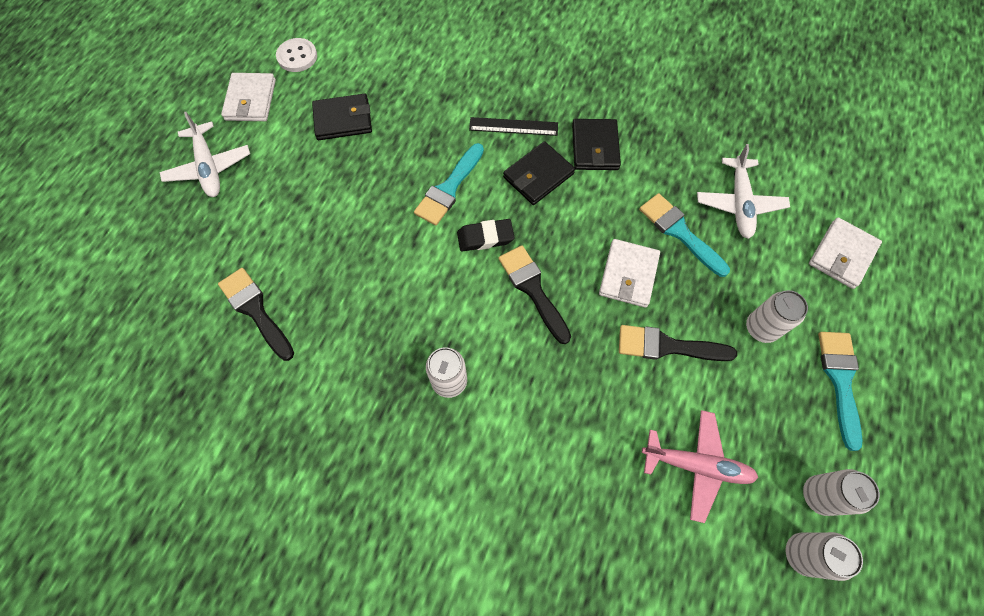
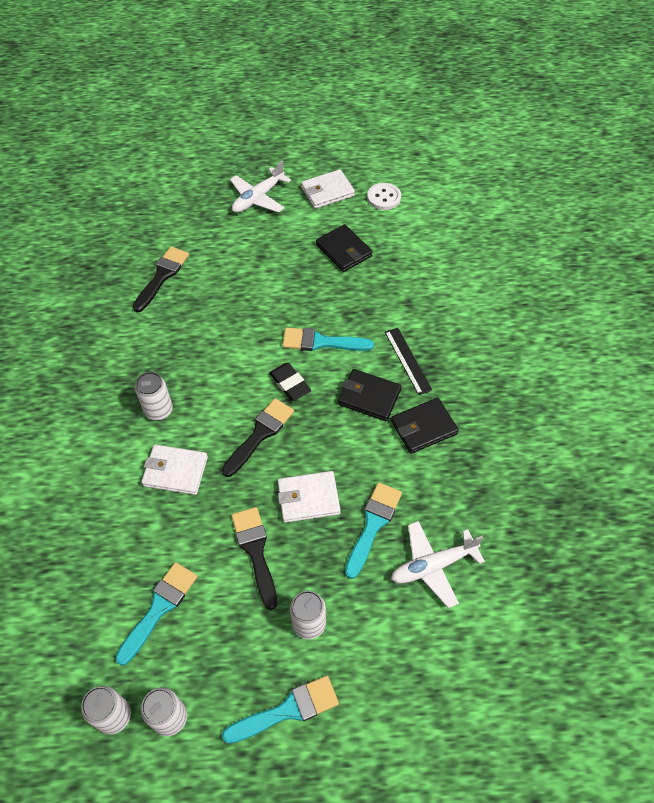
camera: 65 degrees right, 10 degrees down
(696, 465) = (159, 608): pink plane -> turquoise brush
(842, 255) = (427, 679): white wallet -> white wallet (175, 471)

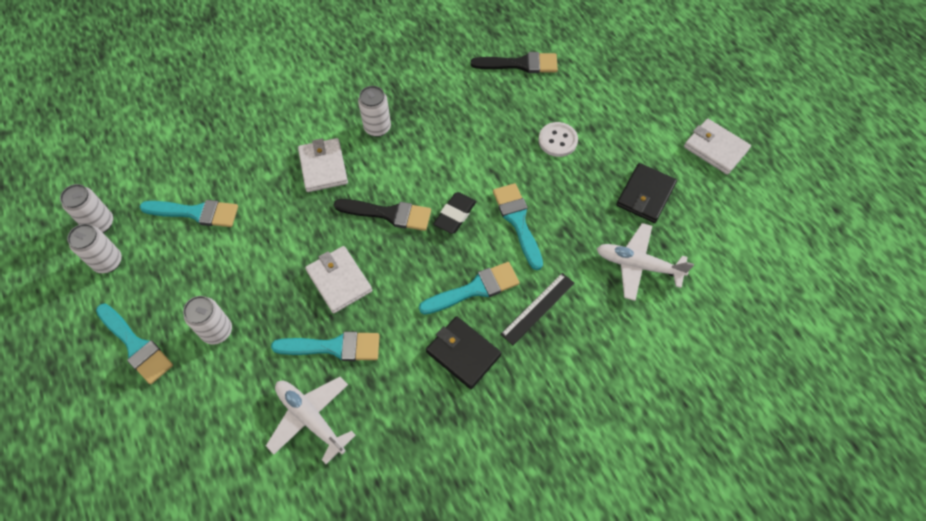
camera: 65 degrees right, 5 degrees up
(255, 551) = (271, 260): black brush -> none
(258, 198) = (663, 94): white plane -> white plane (638, 265)
(369, 397) = (474, 289): black wallet -> turquoise brush
(384, 197) = (745, 203): white button -> white button (557, 140)

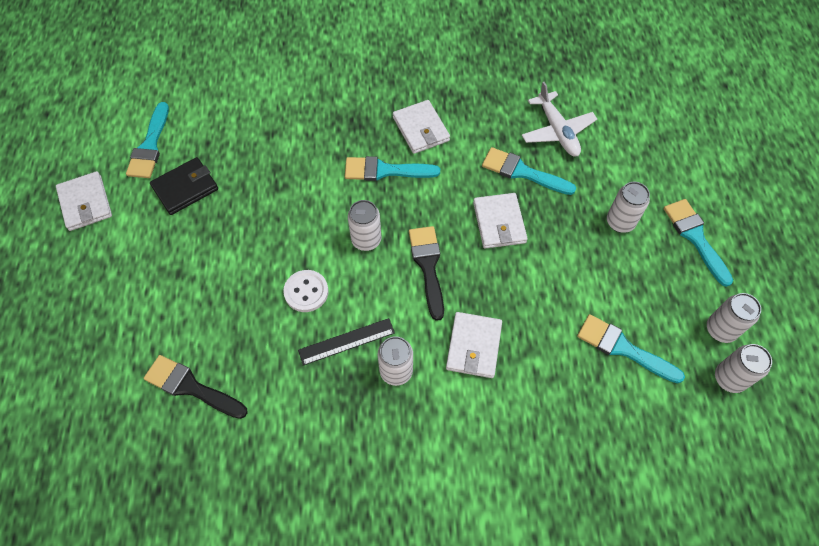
camera: 155 degrees left, 0 degrees up
(389, 214) = (428, 266): black brush -> black brush turned 45 degrees clockwise
(455, 215) = (366, 240): black eraser -> white can
(463, 353) = (421, 129): black wallet -> white wallet
(518, 221) = (313, 211): turquoise brush -> turquoise brush (150, 146)
(538, 308) = (343, 137): black ruler -> black ruler (346, 341)
(557, 140) = (221, 274): white button -> white button (306, 292)
(638, 265) = (241, 136): white plane -> none

